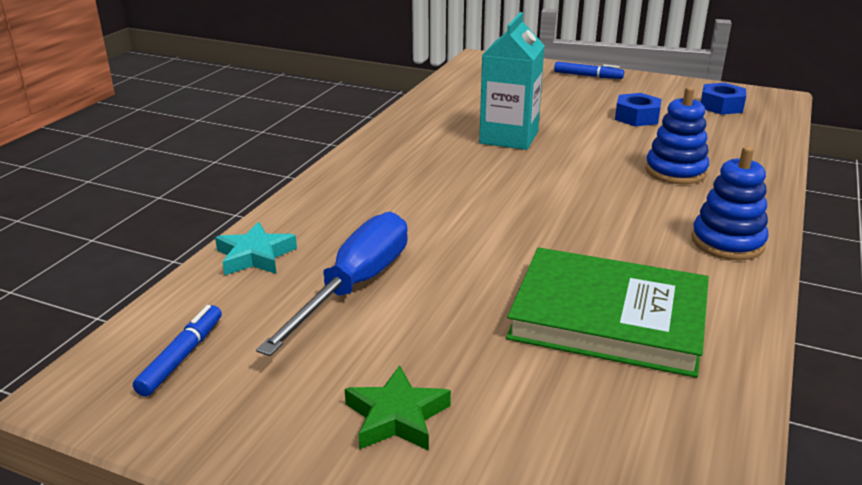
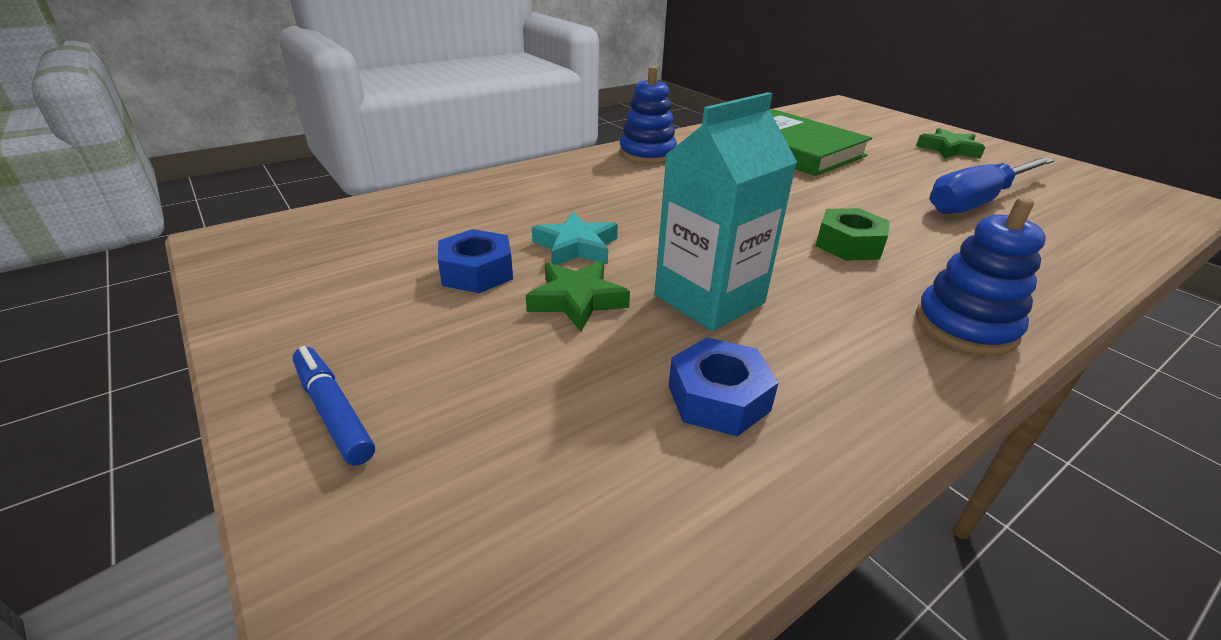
camera: 150 degrees left, 5 degrees up
(182, 357) = (1113, 198): blue marker -> none
(255, 256) = (1092, 245): turquoise star -> turquoise star (576, 247)
(455, 194) = (849, 244): none -> green nut
(569, 120) = (577, 300): none -> green star
(675, 171) = (581, 200): blue stacking toy -> blue stacking toy (965, 326)
(721, 106) = (333, 251): blue nut -> blue nut (718, 398)

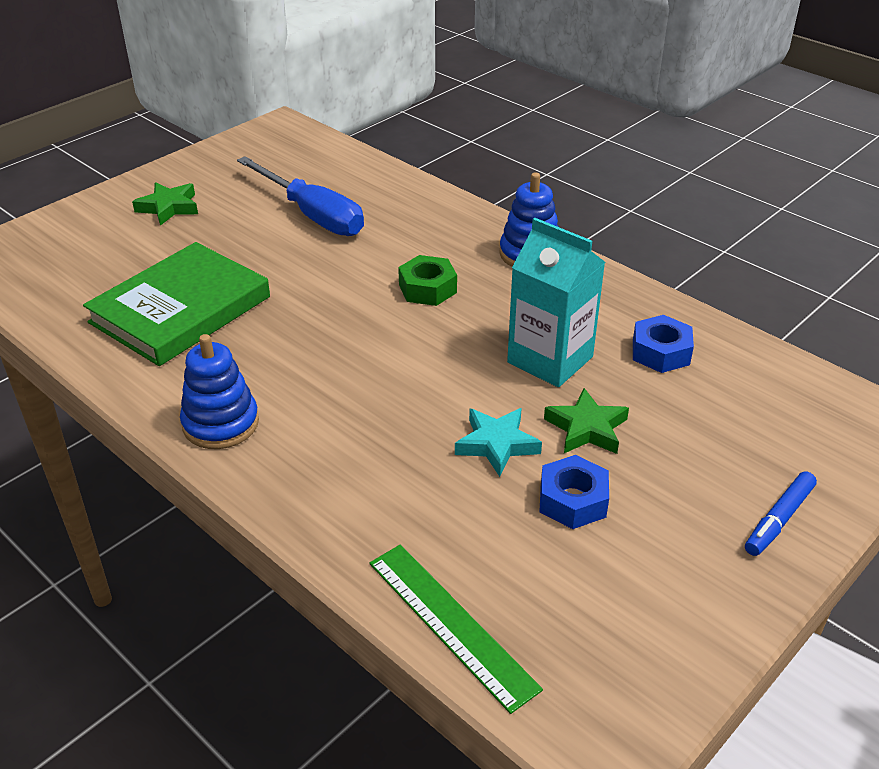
camera: 100 degrees left, 5 degrees up
(396, 204) = (451, 623): none -> green ruler

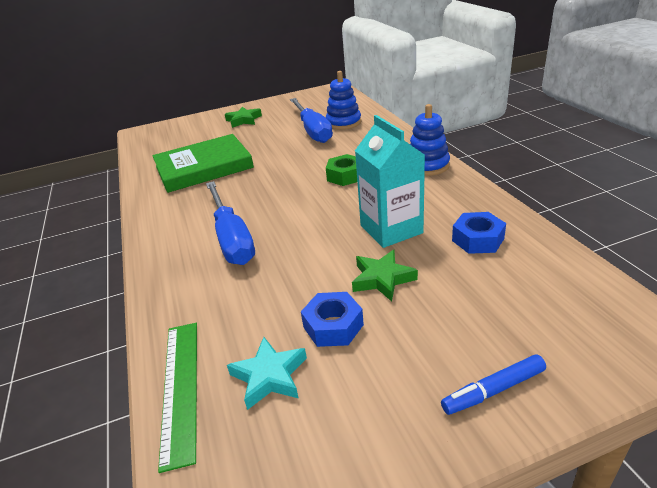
camera: 30 degrees right, 5 degrees down
(221, 423) = (168, 227): blue stacking toy -> blue stacking toy (343, 123)
(340, 419) = (232, 238): none -> blue screwdriver
(496, 444) = (311, 275): turquoise star -> turquoise star (269, 376)

